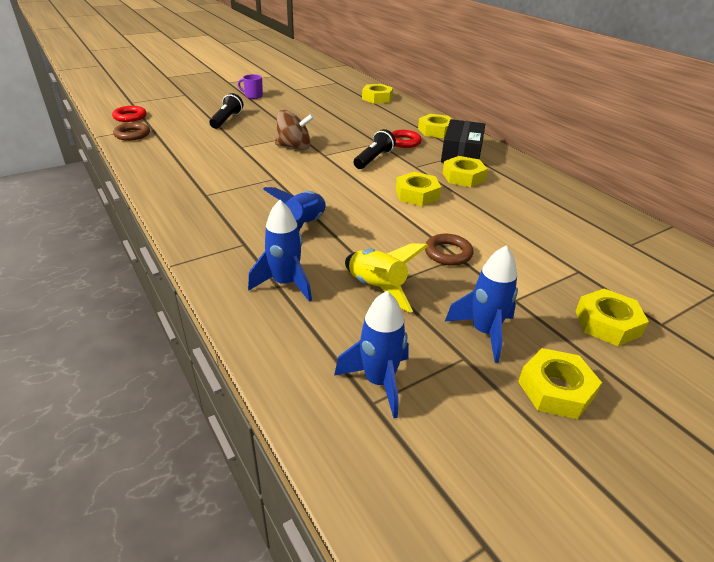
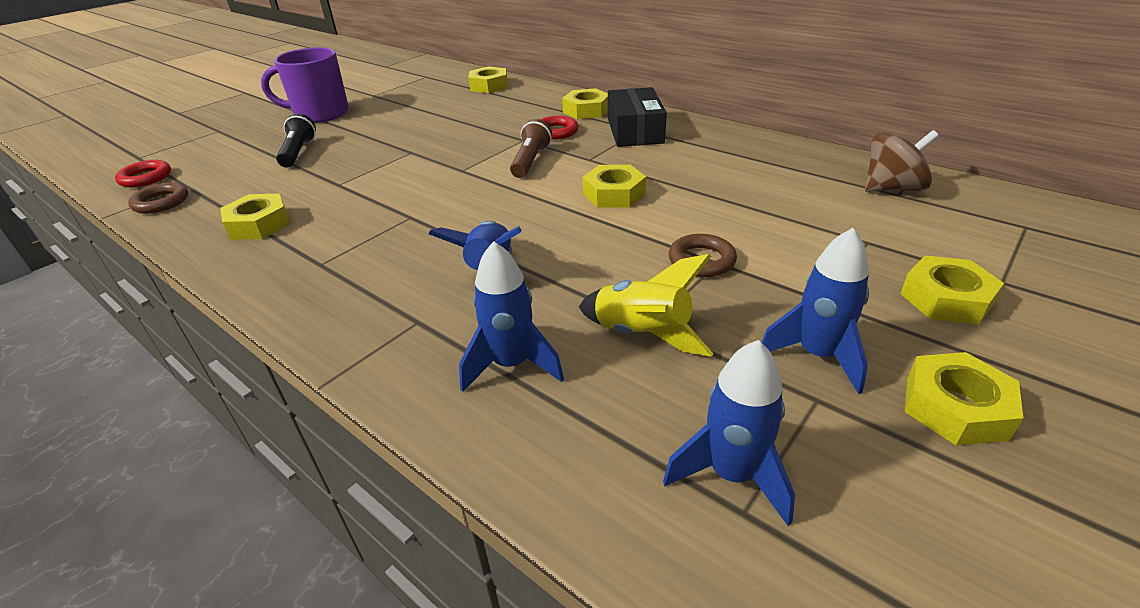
camera: 15 degrees left, 0 degrees up
(253, 96) = (320, 114): purple mug -> purple mug, size x2.15
(294, 147) = (415, 169): brown spinning top -> brown spinning top (892, 188)
(374, 159) = (531, 161): black flashlight -> brown flashlight
(463, 177) = (656, 159): yellow nut -> yellow nut (259, 224)

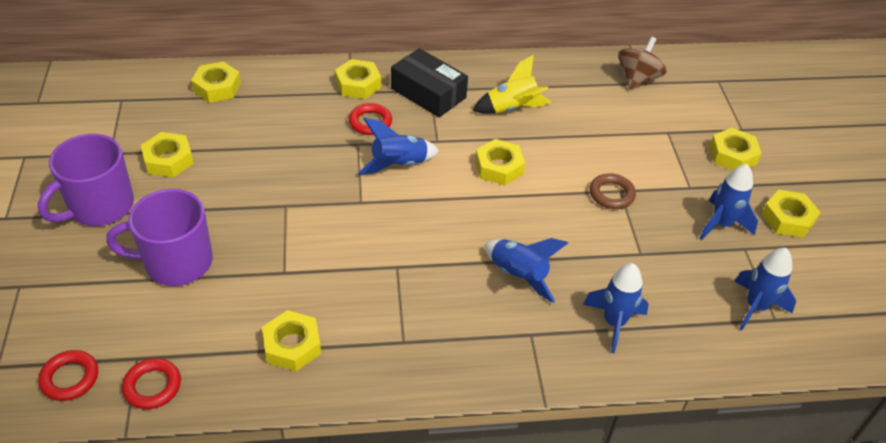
camera: 50 degrees left, 10 degrees up
(161, 202) = (152, 386): brown ring -> red ring
(298, 152) = (176, 262): black flashlight -> purple mug
(394, 107) = (168, 160): none -> yellow nut
(531, 161) = (398, 165): brown flashlight -> blue rocket
(642, 334) = (644, 262): yellow rocket -> yellow rocket (512, 108)

